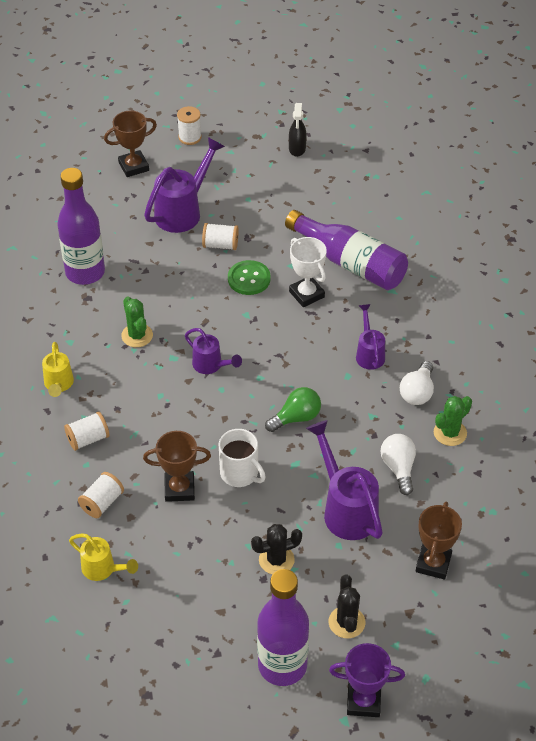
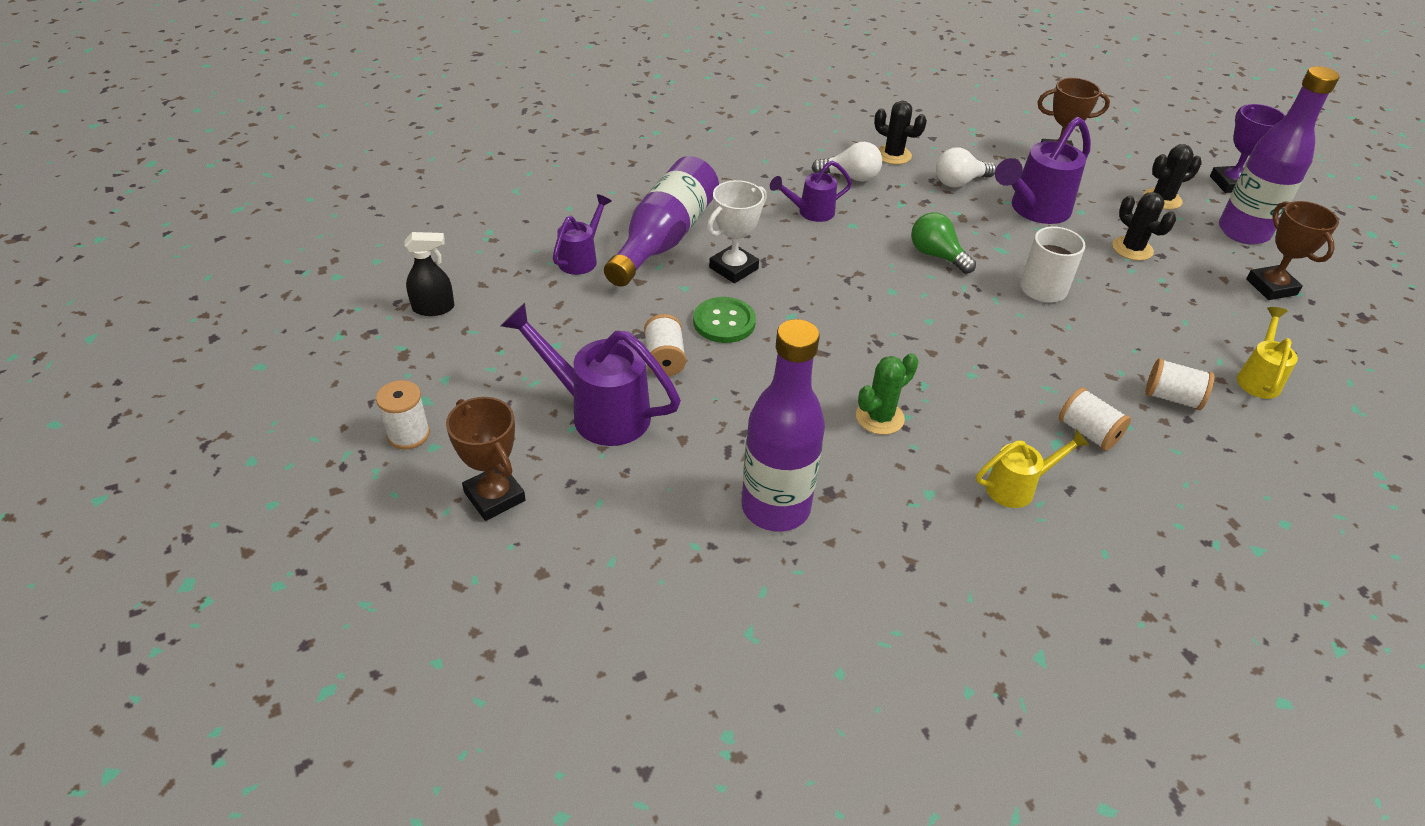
camera: 105 degrees left, 5 degrees down
(179, 489) = (1100, 333): brown trophy -> brown trophy (1271, 287)
(211, 366) = (896, 335): purple watering can -> purple watering can (581, 258)
(450, 433) = (893, 155): green cactus -> black cactus

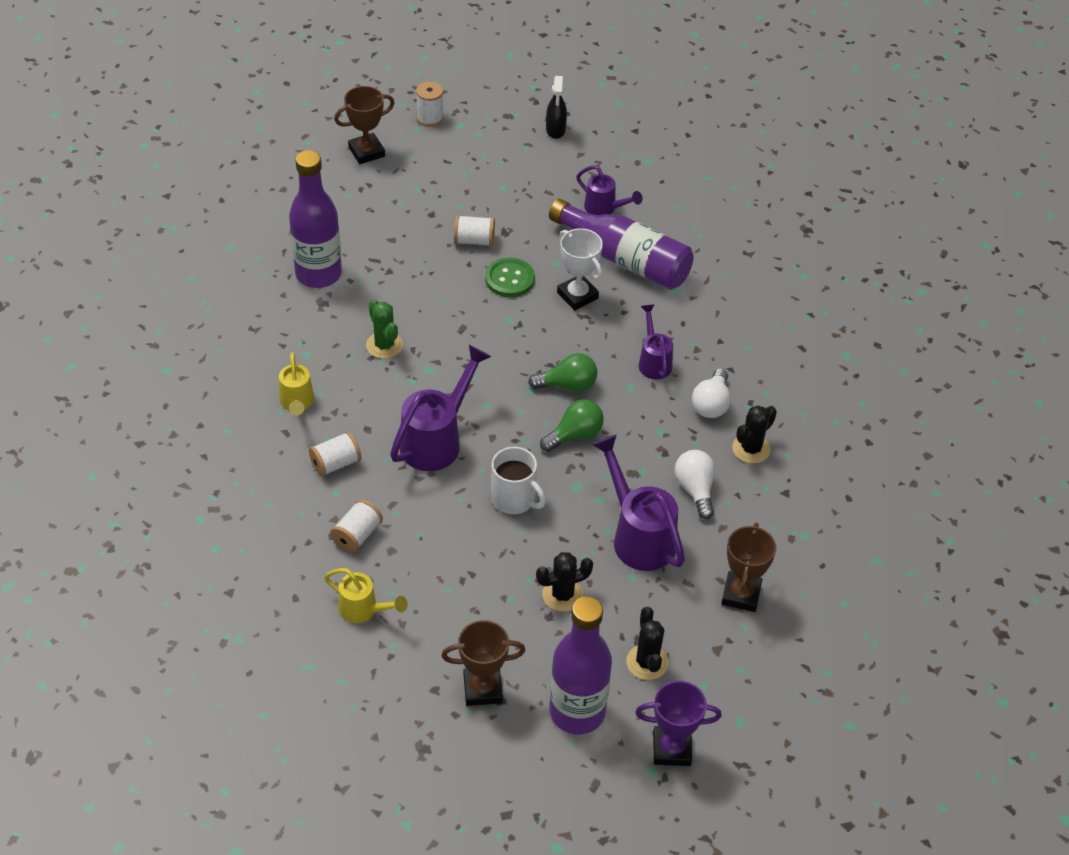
camera: 100 degrees right, 5 degrees up
(598, 412) = (428, 202): purple watering can -> purple watering can (437, 439)
(871, 265) = (567, 385): none -> green light bulb

